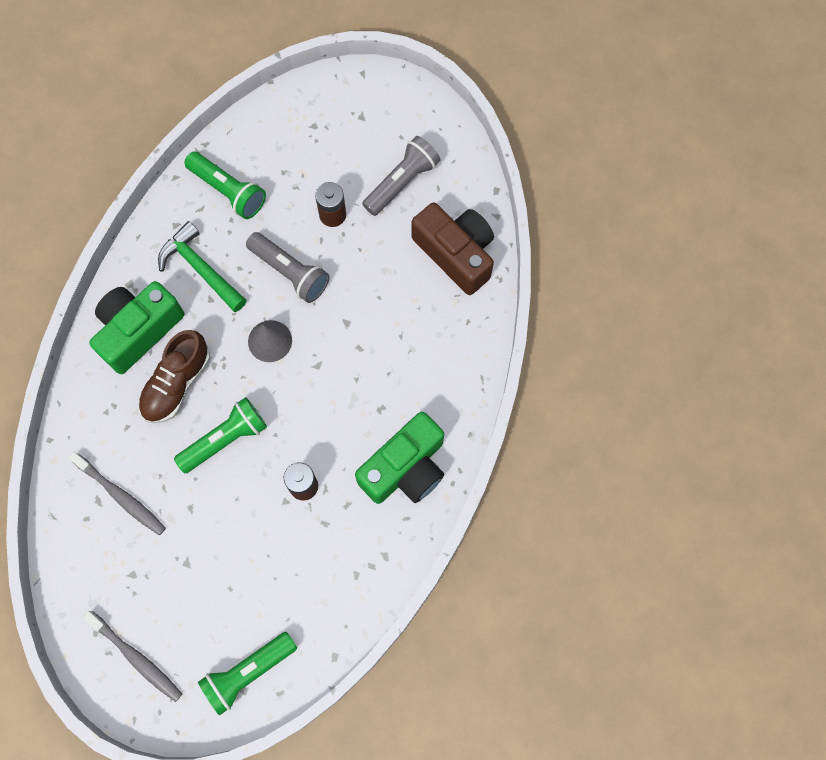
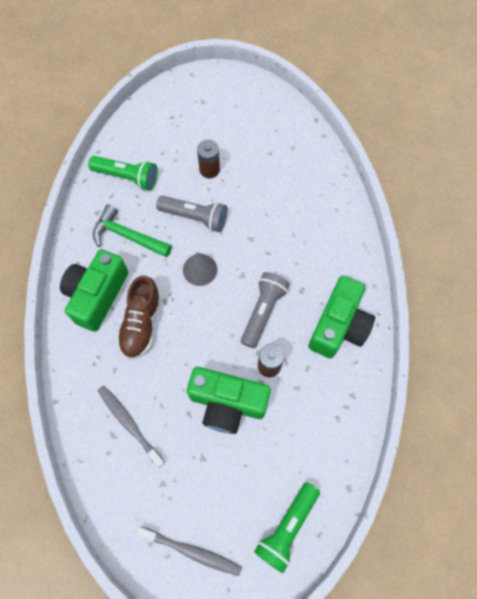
camera: 20 degrees left, 5 degrees down
(121, 496) = (129, 424): grey toothbrush -> grey toothbrush turned 150 degrees counterclockwise
(225, 439) = (195, 351): green flashlight -> none
(238, 512) = (227, 403): none -> green camera
(402, 182) = (249, 134): grey flashlight -> grey flashlight (263, 311)
(456, 253) = (307, 168): brown camera -> none

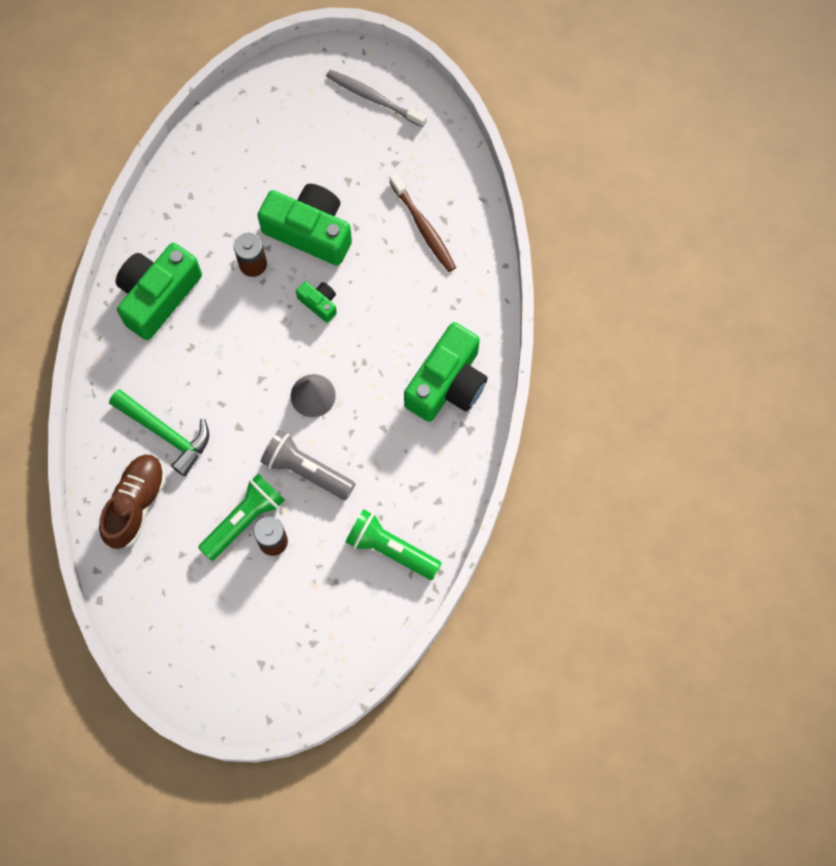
camera: 170 degrees left, 5 degrees up
(127, 236) = (400, 458): green hammer -> green hammer (166, 433)
(129, 424) = (423, 227): grey toothbrush -> brown toothbrush
(141, 324) = (396, 338): brown shoe -> brown shoe (136, 504)
(208, 342) = (319, 303): none -> green camera
(263, 311) = (245, 328): grey flashlight -> none
(287, 528) = (273, 102): green flashlight -> green flashlight (244, 519)

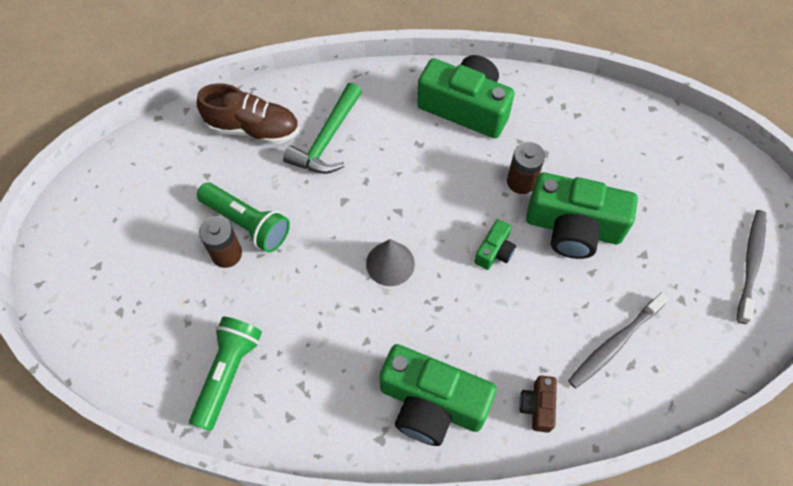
camera: 80 degrees right, 10 degrees down
(306, 470) = (306, 271): grey flashlight -> none
(310, 231) = (573, 228): green camera -> green camera turned 90 degrees clockwise
(423, 227) = (614, 344): brown toothbrush -> grey toothbrush
(464, 301) = (537, 406): none -> brown camera

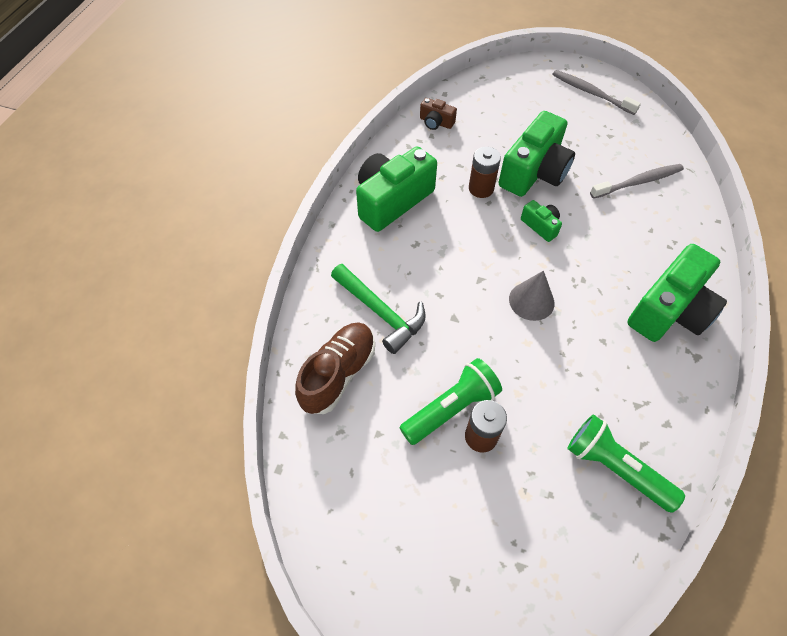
camera: 70 degrees left, 5 degrees down
(537, 406) = (681, 243): brown camera -> brown camera (436, 122)
(614, 344) = (638, 182): grey toothbrush -> grey toothbrush turned 90 degrees counterclockwise

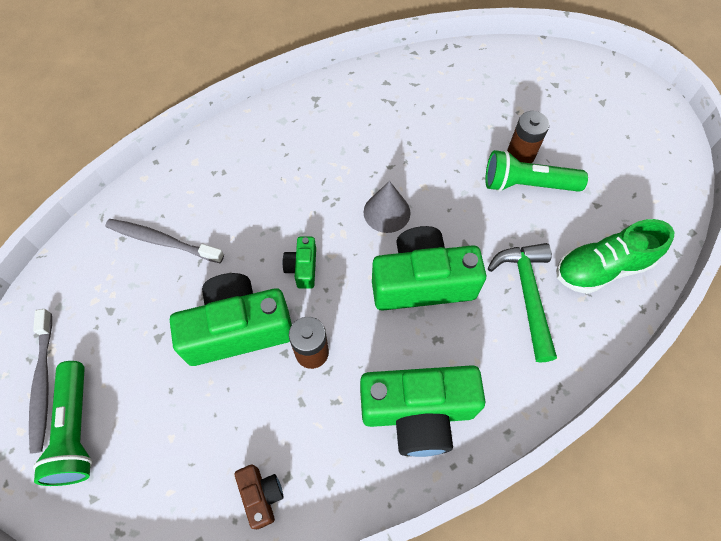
camera: 140 degrees left, 5 degrees up
(338, 374) = (602, 268): brown shoe -> green shoe
(615, 468) = (447, 85): green flashlight -> green flashlight (76, 430)
(669, 310) = (292, 133): green camera -> green camera (422, 282)

